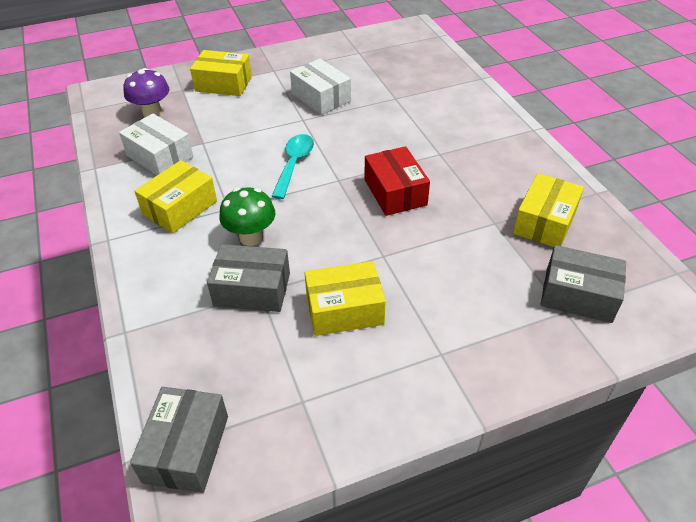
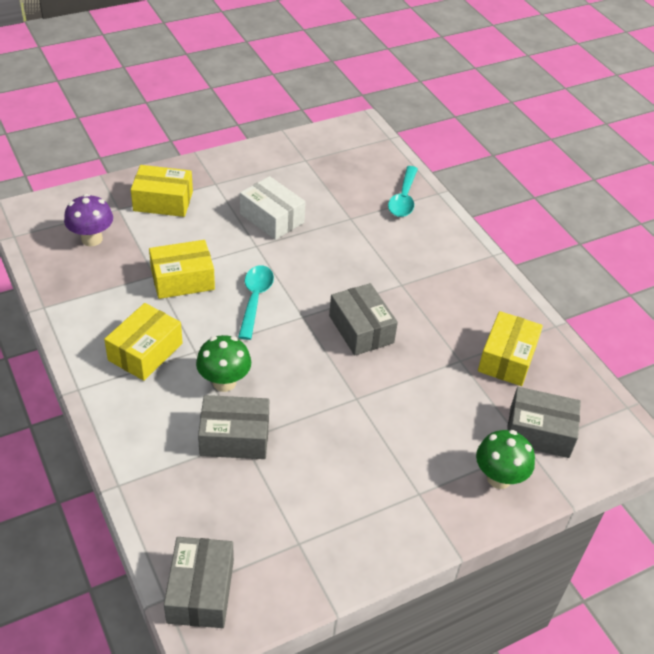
camera: 10 degrees left, 0 degrees up
(160, 156) = (111, 292): white box -> none
(344, 309) = (326, 454): yellow box -> yellow box (182, 279)
(395, 192) = (361, 329): red box -> grey box
(448, 83) = (403, 199): none -> turquoise spoon
(531, 341) = (499, 478): none -> green mushroom

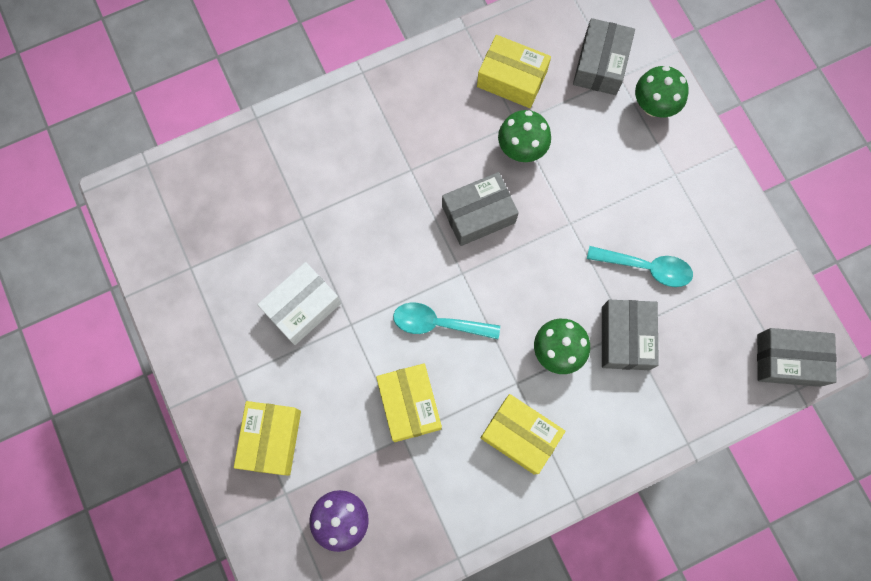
camera: 85 degrees left, 30 degrees up
(403, 199) = (267, 156): turquoise spoon -> turquoise spoon (646, 267)
(432, 363) = (521, 149): none -> green mushroom

